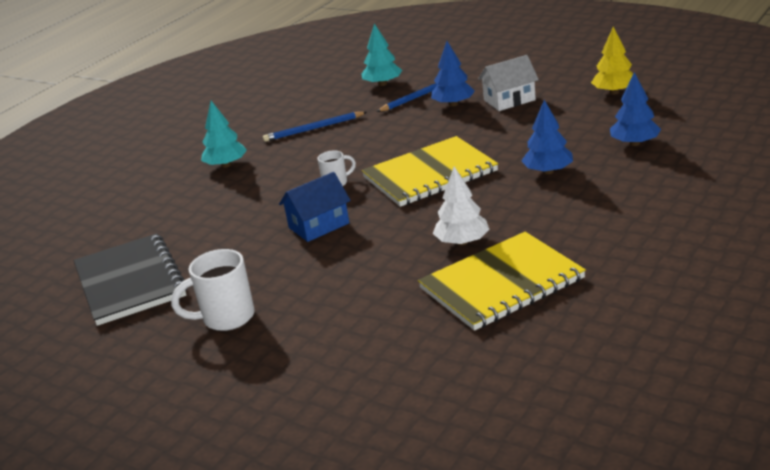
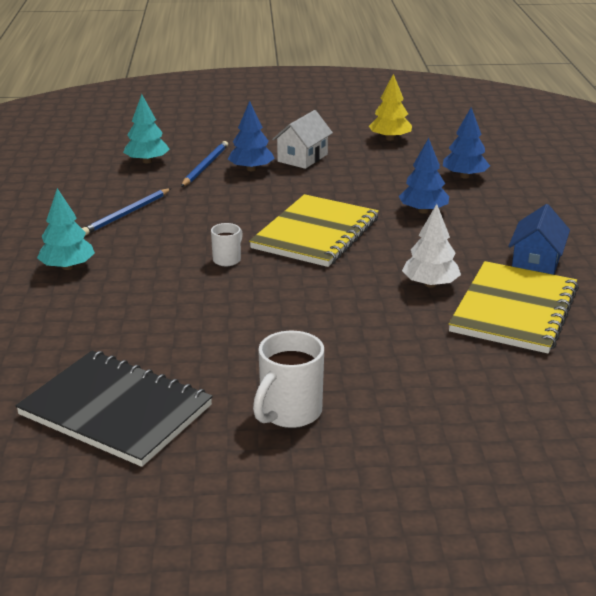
camera: 40 degrees left, 0 degrees up
(319, 225) = (265, 302): blue house -> blue house (536, 263)

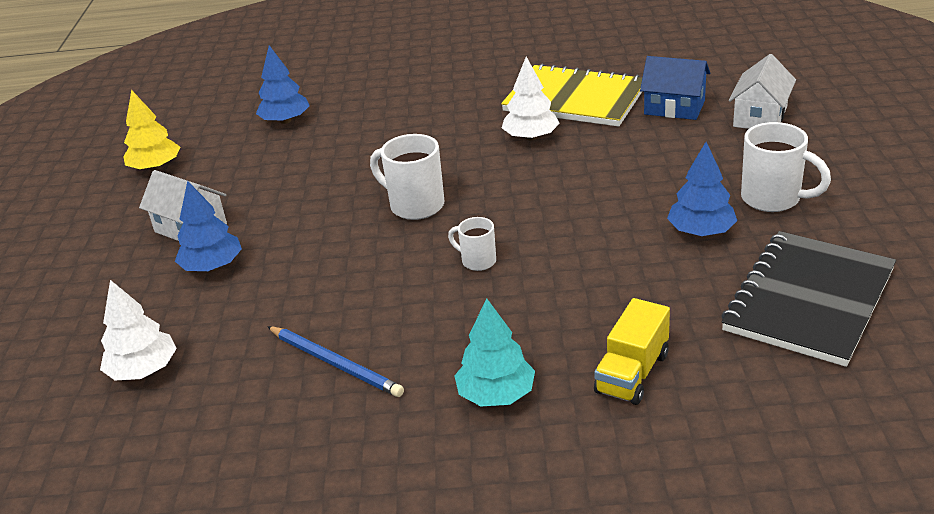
camera: 85 degrees left, 5 degrees up
(63, 318) = (632, 373): none -> yellow truck
(147, 161) = (143, 370): turquoise tree -> white tree
(205, 166) = (186, 308): blue pencil -> none
(316, 233) = (415, 205): yellow notebook -> white mug
(423, 211) = (368, 143): blue tree -> blue tree (701, 232)
(474, 427) = (760, 117): none -> white house
(536, 263) = (489, 88): blue house -> blue house (674, 107)

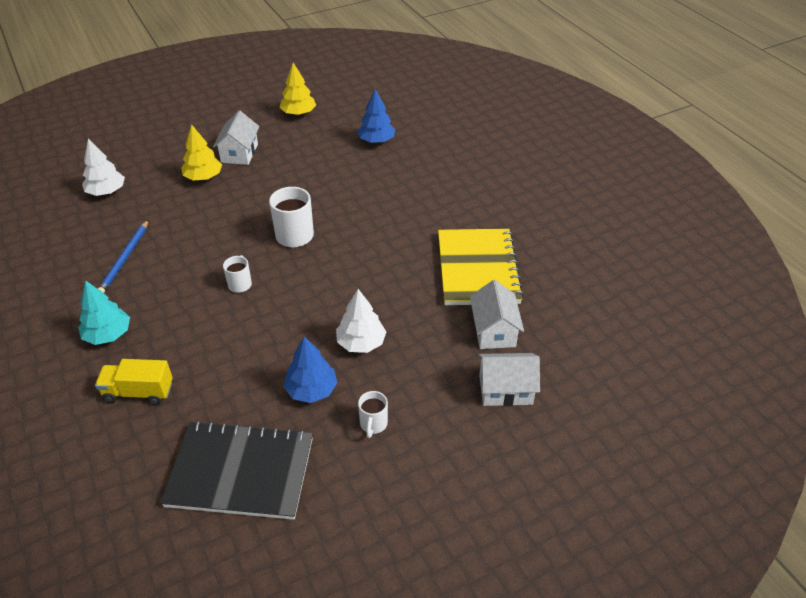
camera: 60 degrees right, 10 degrees up
(212, 267) = (203, 177): blue tree -> yellow tree
(531, 137) = (408, 262): white tree -> white tree (361, 343)
(674, 107) = (494, 331): blue house -> white house
(773, 199) = (373, 424): white mug -> white mug, size x0.58

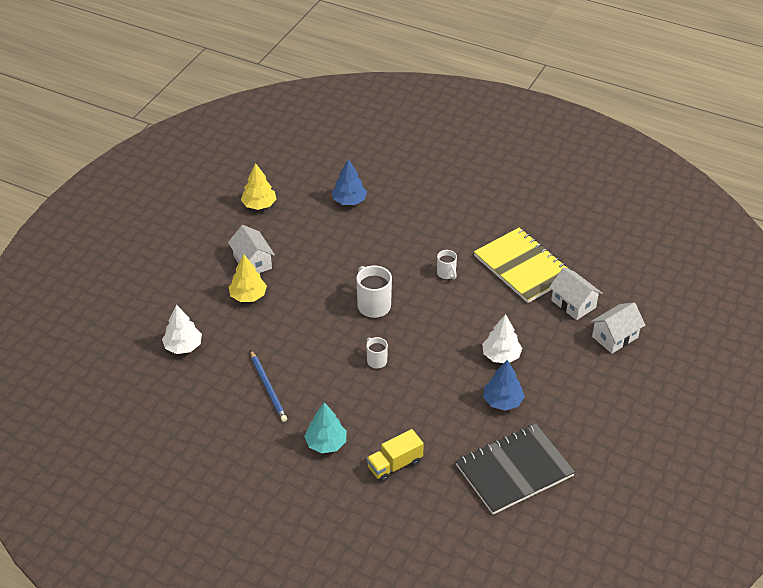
camera: 35 degrees left, 0 degrees up
(373, 424) = (561, 400): white mug -> white mug (446, 274)

